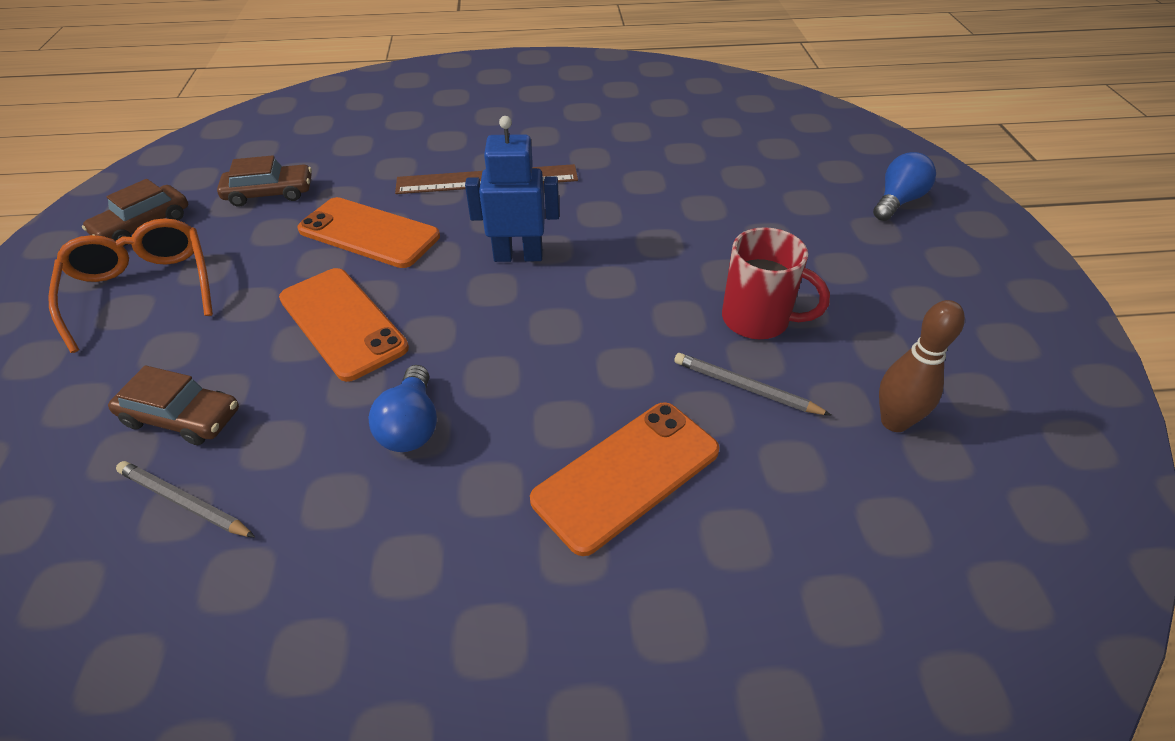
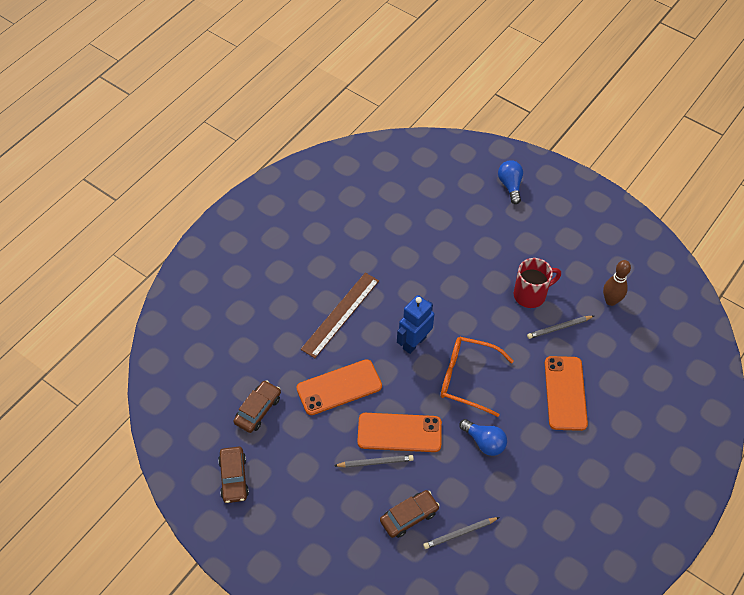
camera: 50 degrees left, 10 degrees up
(143, 289) = (297, 498): orange glasses -> orange glasses (467, 378)
(265, 328) = (375, 462): none -> grey pencil

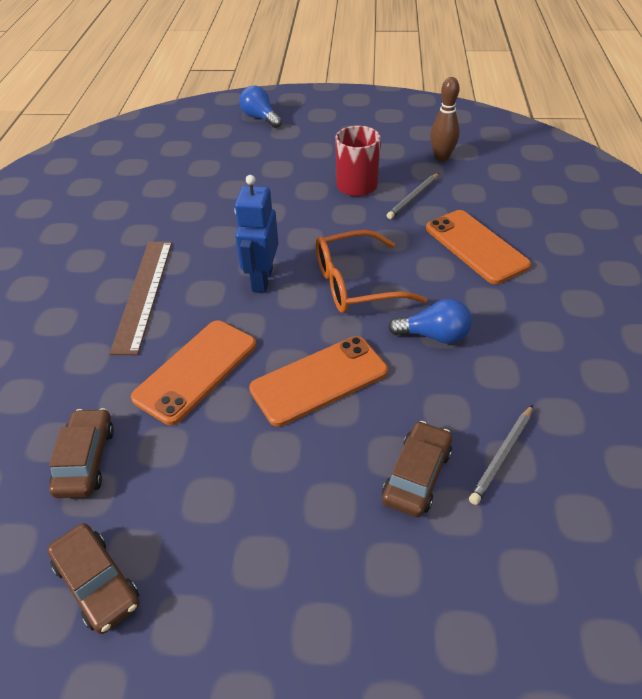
camera: 30 degrees left, 10 degrees down
(375, 462) = (314, 433): grey pencil -> none

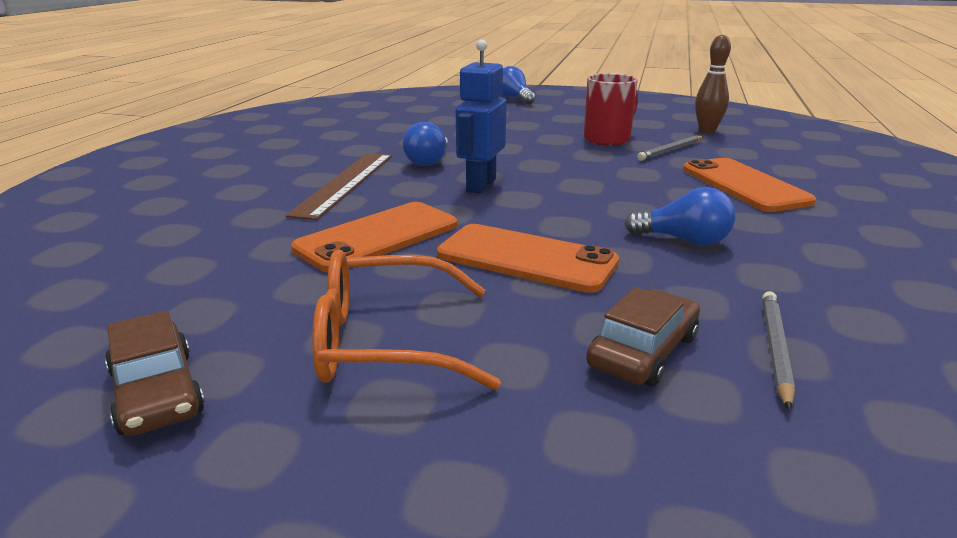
camera: 10 degrees right, 20 degrees down
(86, 460) = (211, 287): brown car -> none
(207, 246) = (428, 161): none -> blue light bulb
(319, 380) = (526, 258): orange phone -> orange phone turned 45 degrees clockwise
(355, 284) = (590, 197): orange glasses -> orange glasses (385, 342)
(502, 456) = (775, 349): grey pencil -> grey pencil turned 150 degrees clockwise

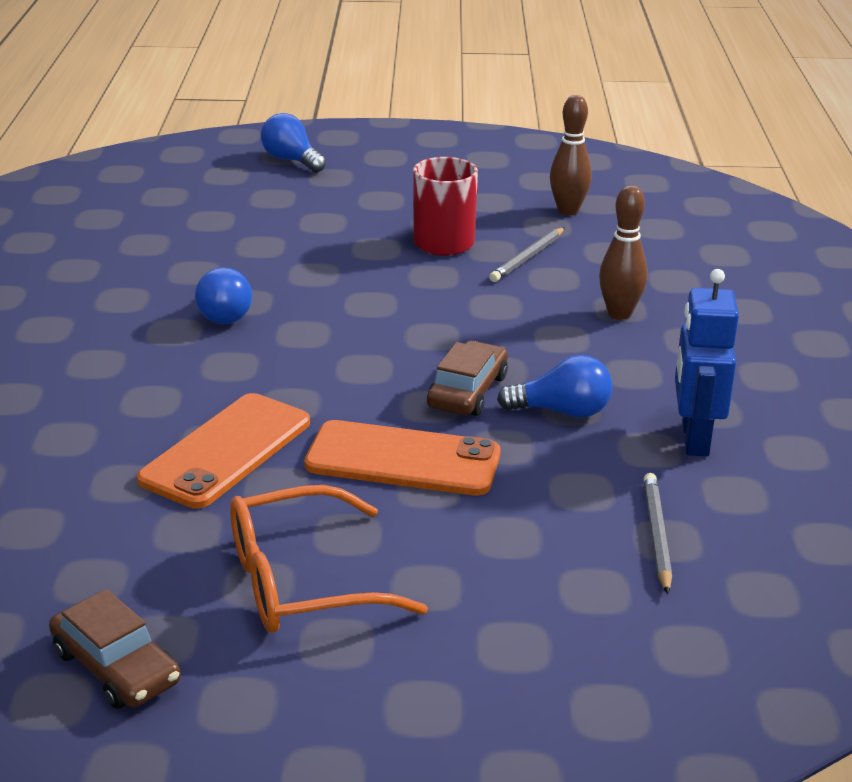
camera: 15 degrees left, 5 degrees up
(345, 183) = (138, 367): brown ruler -> none
(480, 185) = (311, 351): blue robot -> blue robot (694, 439)
(643, 351) = (543, 555): brown car -> brown car (467, 391)
(744, 185) = (619, 314): orange phone -> brown bowling pin

